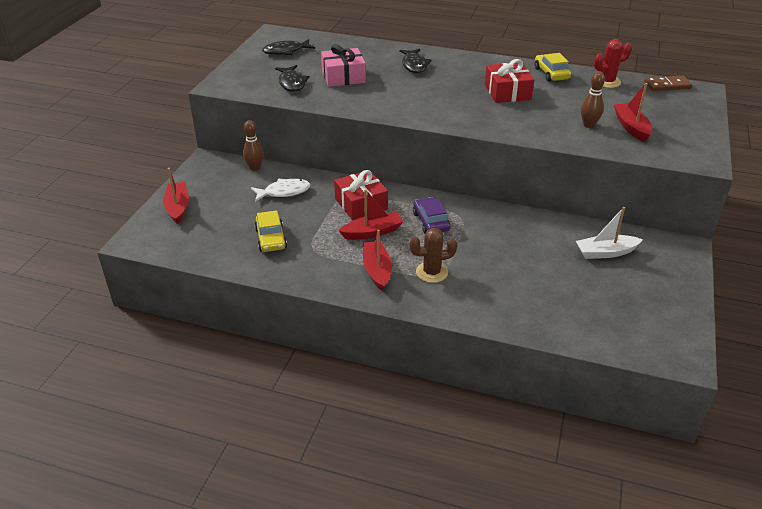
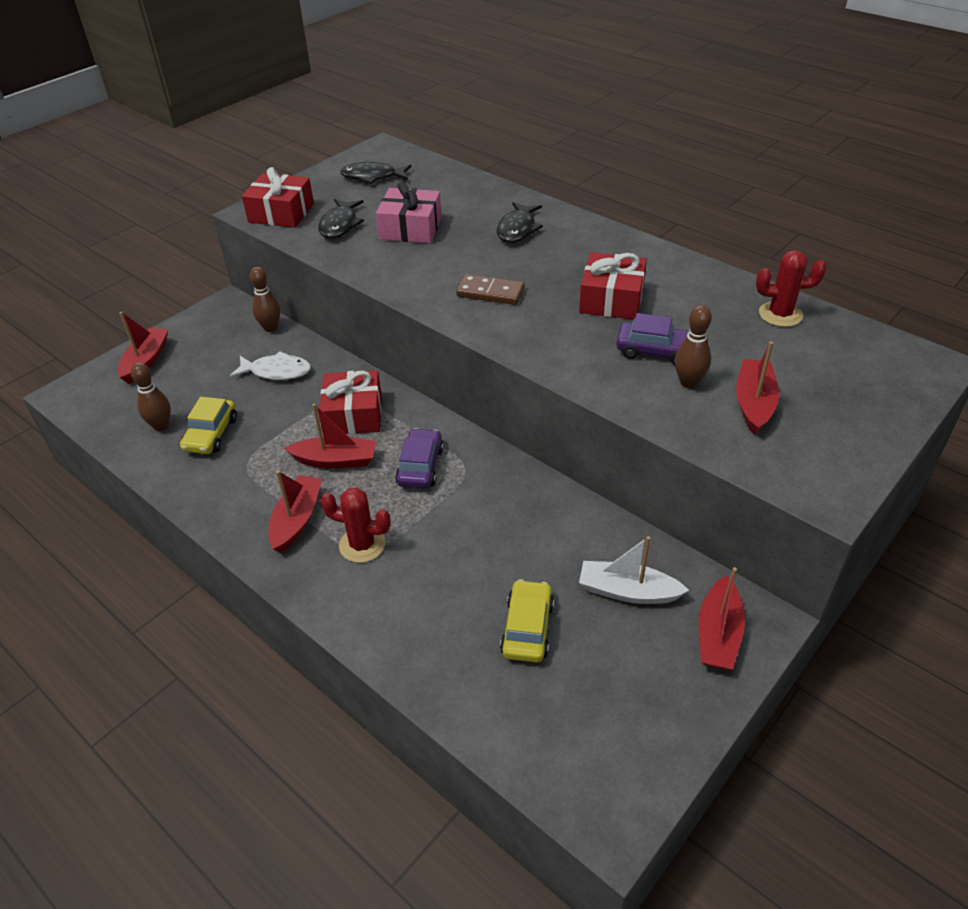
camera: 25 degrees right, 5 degrees up
(228, 243) = (161, 426): none -> brown bowling pin
(241, 83) = (281, 213): none -> red gift
(432, 272) = (362, 545): brown cactus -> red cactus
(551, 74) = (703, 282): yellow car -> yellow car (527, 628)
(556, 113) = (655, 351): none -> purple car
(667, 85) = (877, 342): brown domino -> brown domino (490, 292)
(668, 259) = (718, 634): none -> red boat

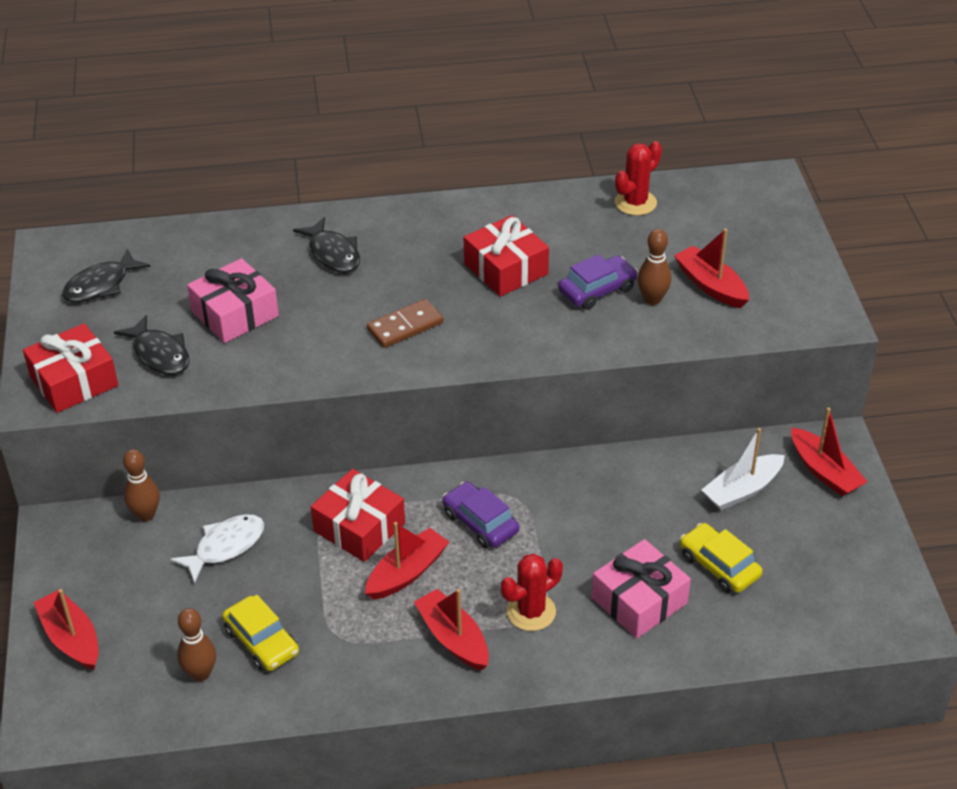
camera: 50 degrees left, 0 degrees up
(436, 600) = (639, 600): none -> pink gift

